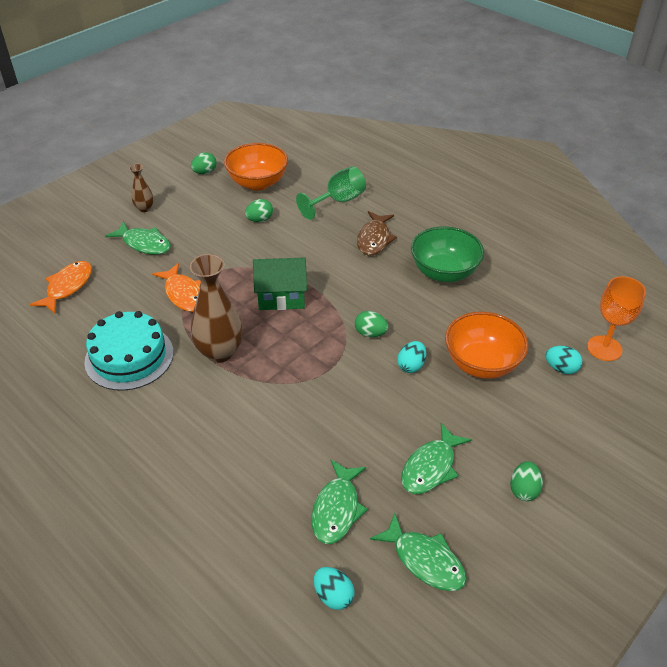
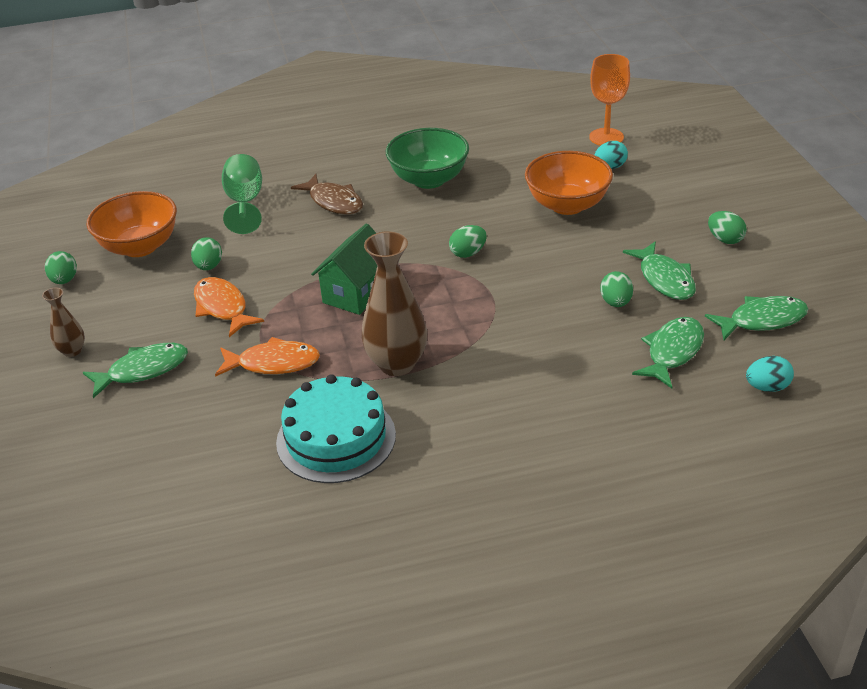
camera: 55 degrees left, 5 degrees down
(67, 287) = (149, 462): orange fish -> orange fish (222, 307)
(337, 509) = (672, 352): green fish -> green fish turned 105 degrees counterclockwise
(375, 446) = (615, 302): none -> green egg
(411, 366) = (533, 245): turquoise egg -> none

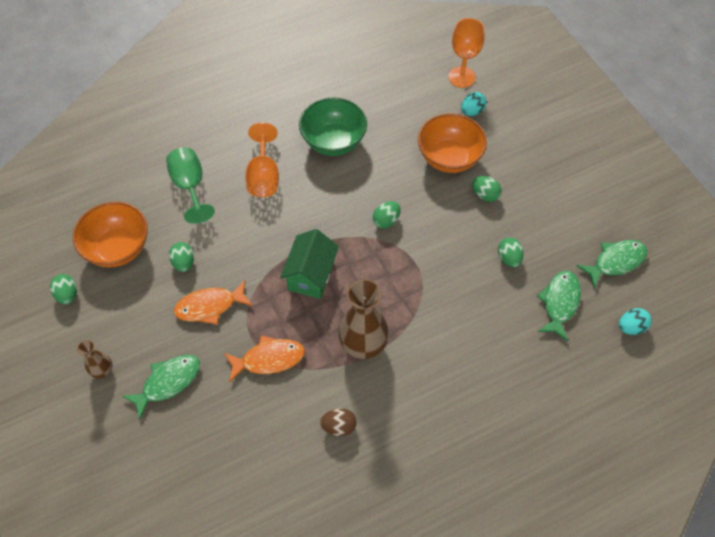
camera: 15 degrees left, 20 degrees up
(222, 307) = (210, 306): orange fish -> orange fish turned 60 degrees counterclockwise
(334, 202) = (263, 176): brown fish -> orange goblet
(336, 438) = (339, 426): turquoise cake -> brown egg
(664, 279) = (539, 229): green fish -> none
(725, 239) = (573, 181): green egg -> green egg (485, 195)

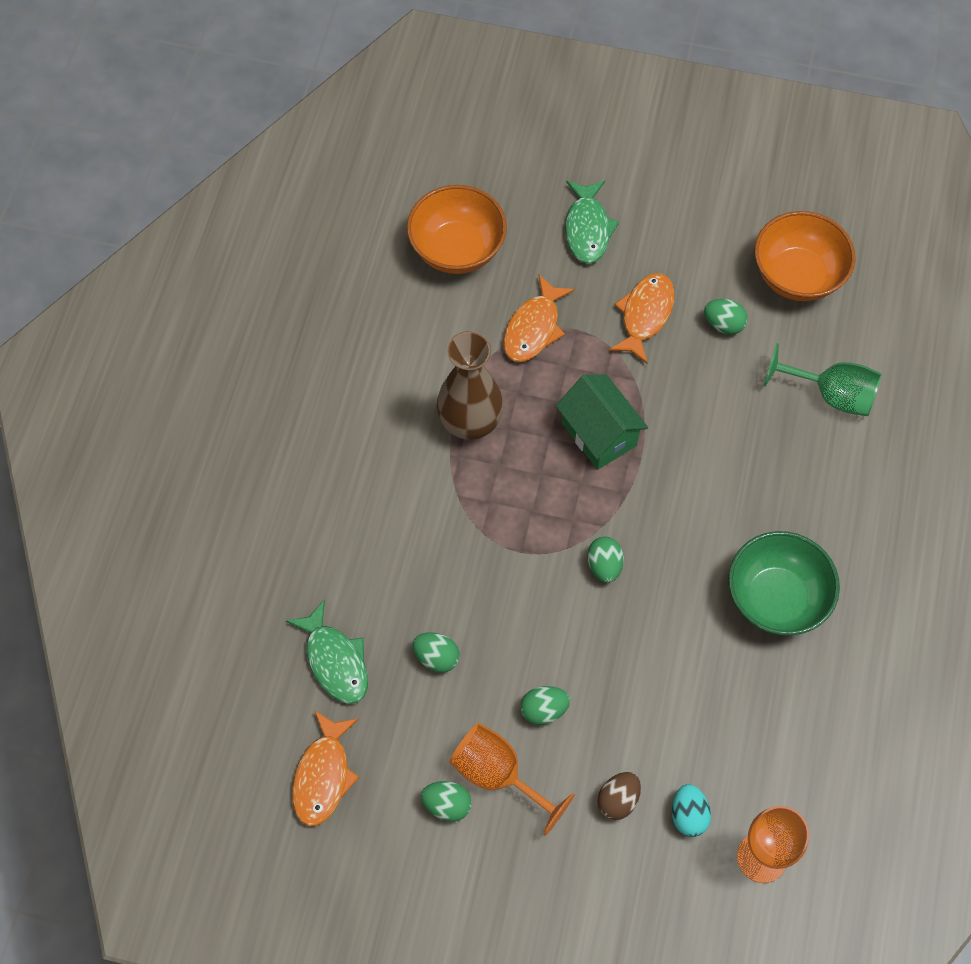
camera: 130 degrees right, 5 degrees up
(67, 295) = (771, 201): green egg -> green egg (447, 805)
(103, 371) = (650, 184): brown vase -> none
(263, 176) = (783, 481): orange goblet -> orange goblet (498, 775)
(339, 426) = (406, 339): brown egg -> brown egg (618, 800)
(449, 158) = (635, 716): orange bowl -> orange bowl (457, 249)
(615, 262) = (323, 776): green fish -> orange fish
(631, 327) = (238, 709): turquoise egg -> none

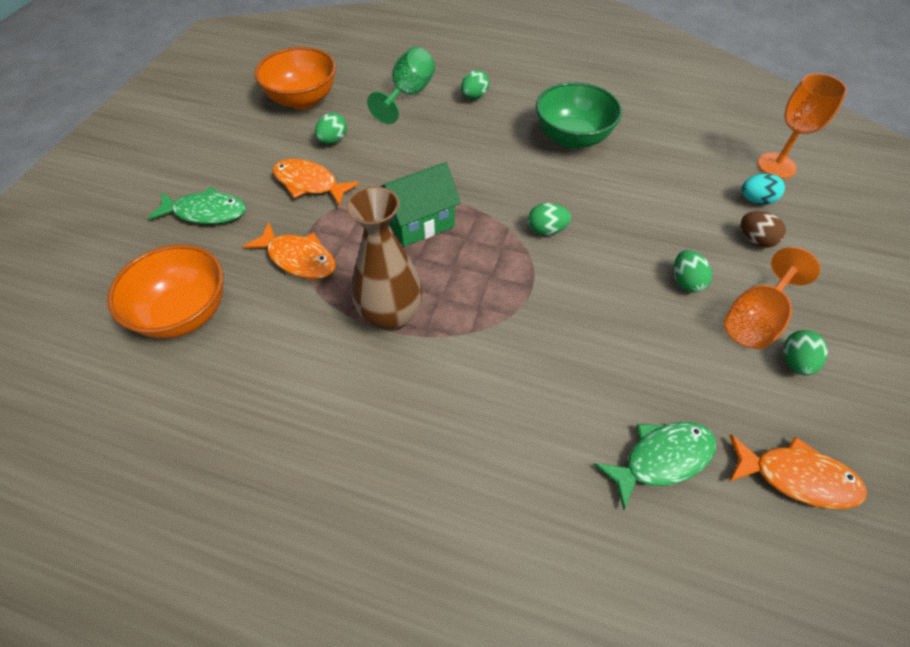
camera: 85 degrees left, 10 degrees down
(436, 657) = (646, 361): green egg -> green egg (474, 97)

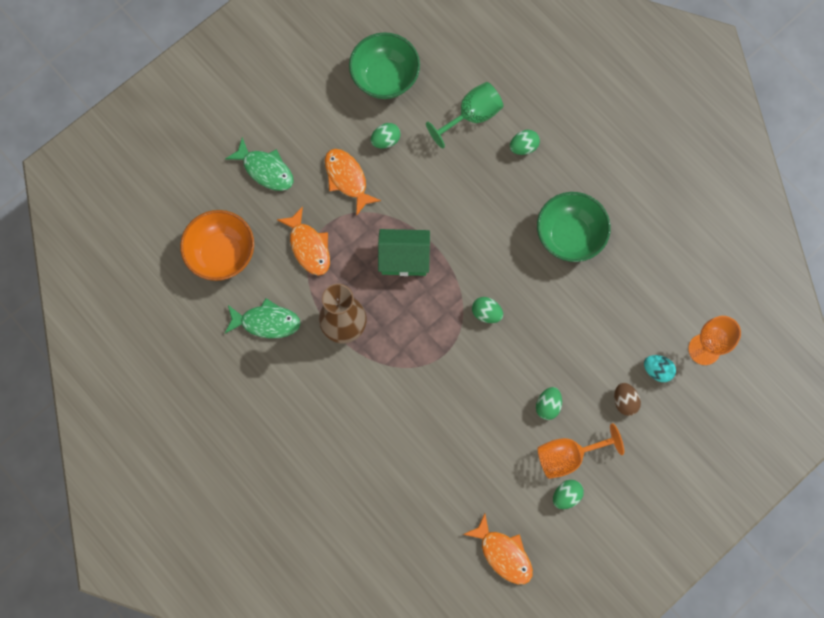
camera: 30 degrees right, 20 degrees up
(302, 100) = (385, 78): orange bowl -> green bowl
(662, 459) = (439, 502): green fish -> green fish (266, 322)

